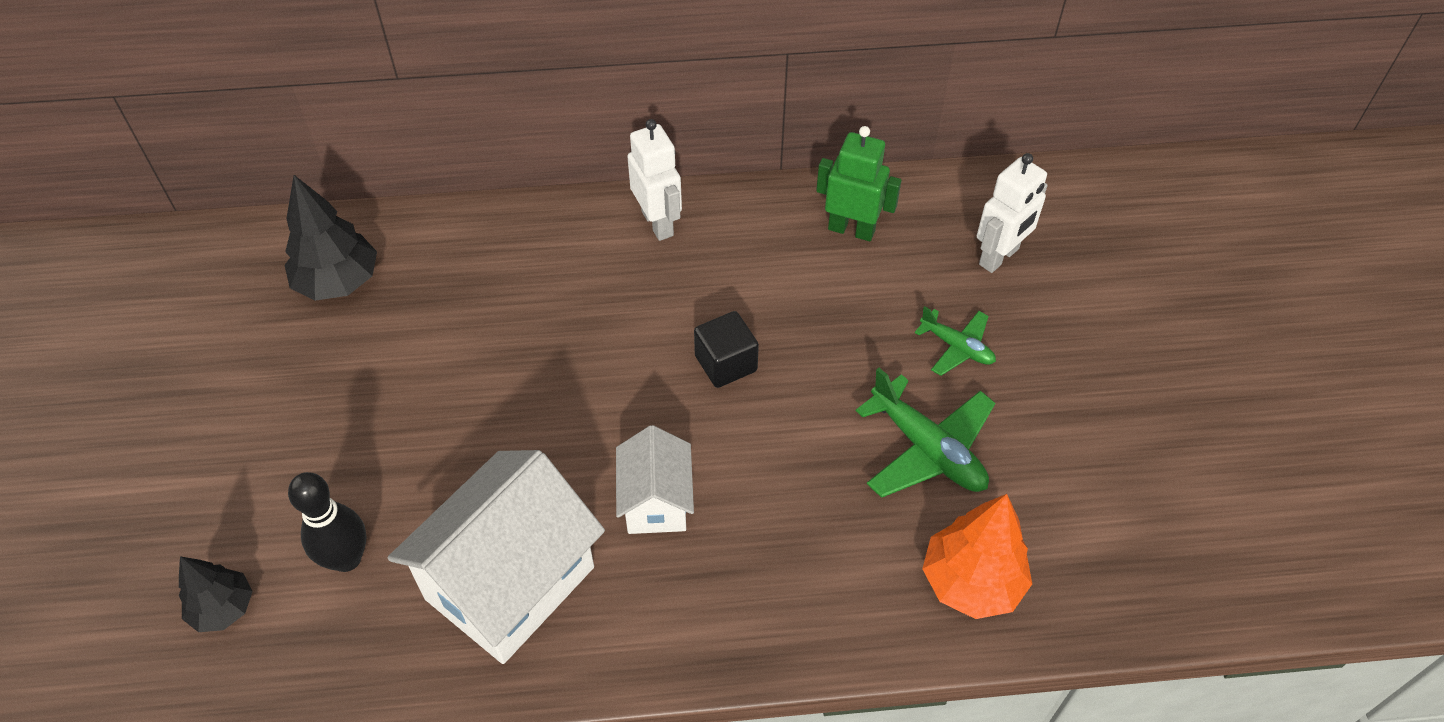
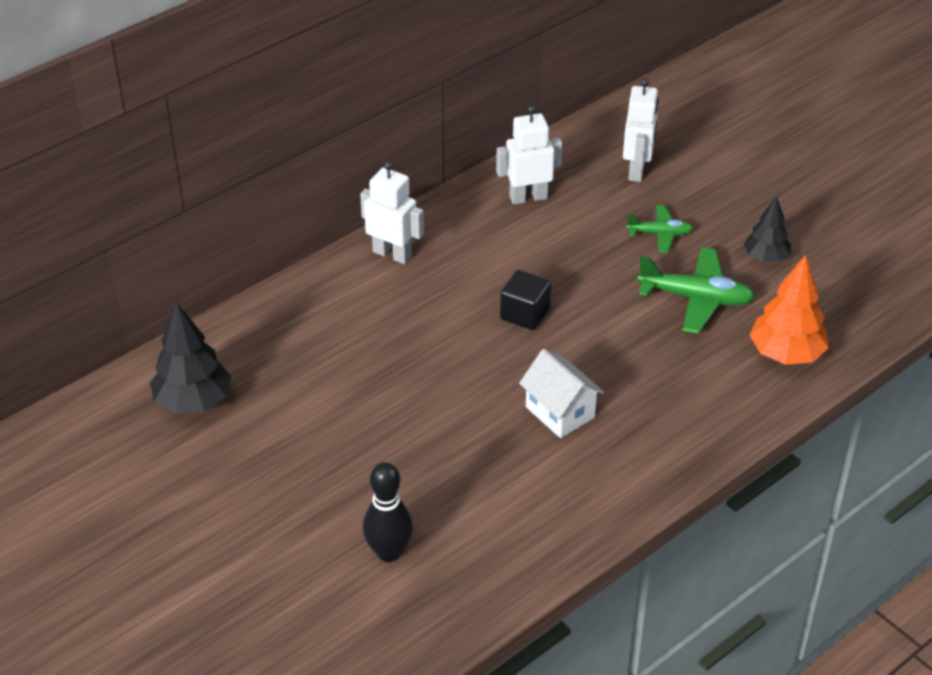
camera: 35 degrees left, 10 degrees down
(223, 608) = (334, 626): black tree -> black tree (765, 257)
(510, 583) = (513, 505): white house -> none
(851, 230) = (528, 197): green robot -> white robot

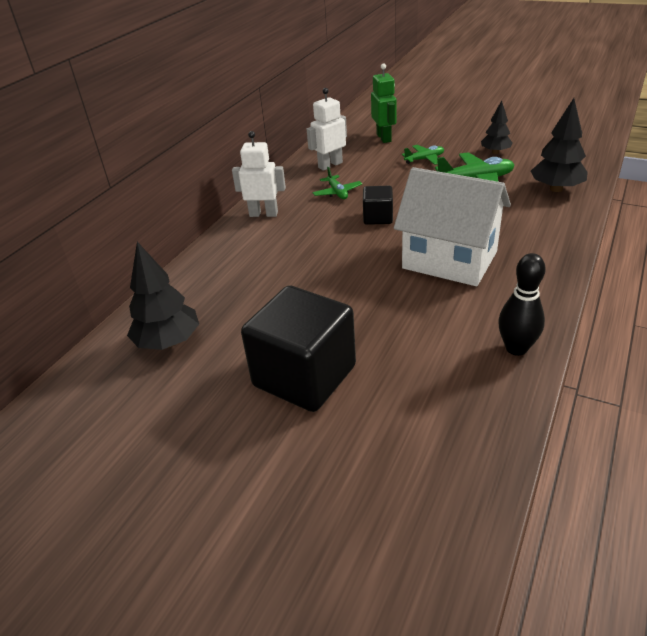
camera: 20 degrees left, 5 degrees down
(304, 496) = (304, 376): none -> black cube
(389, 552) = (404, 391): black bowling pin -> black bowling pin (516, 348)
(504, 252) = (337, 192): none -> green plane
(560, 412) = (449, 260): white house -> white house, size x1.83
(637, 170) = (384, 138): white robot -> green robot
(786, 354) = (556, 189): orange tree -> black tree

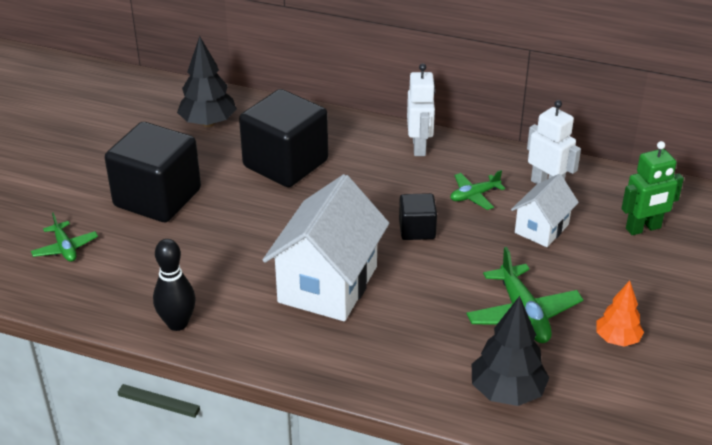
camera: 80 degrees right, 0 degrees up
(265, 285) = (285, 164): none -> black cube
(381, 169) = (541, 228): none -> white house
(424, 159) = (580, 267): green plane -> green plane (65, 248)
(495, 152) = (617, 339): black tree -> orange tree

